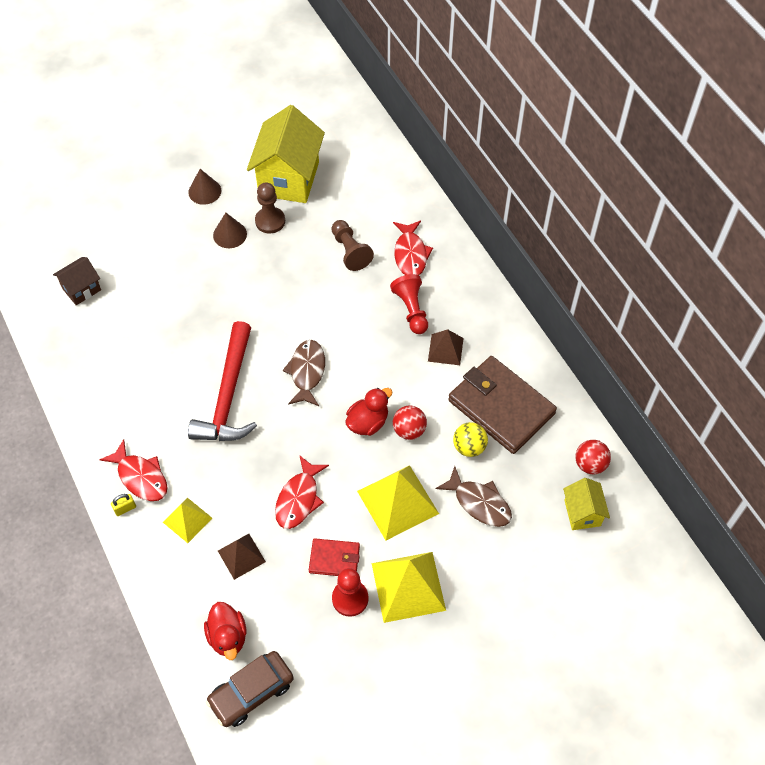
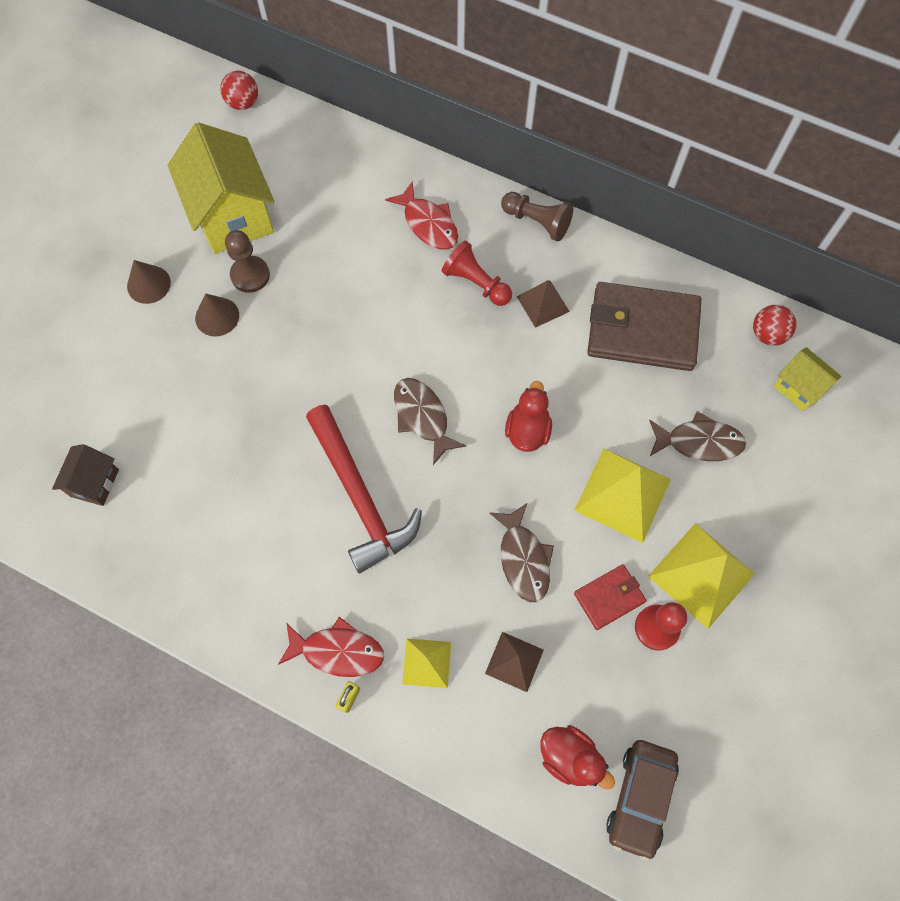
camera: 35 degrees left, 10 degrees up
(299, 499) = (523, 559): red fish -> brown fish
(350, 251) = (363, 258): brown pawn -> brown pawn (537, 222)
(409, 430) = (574, 412): red ball -> red ball (243, 103)
(469, 447) = (645, 391): yellow ball -> none

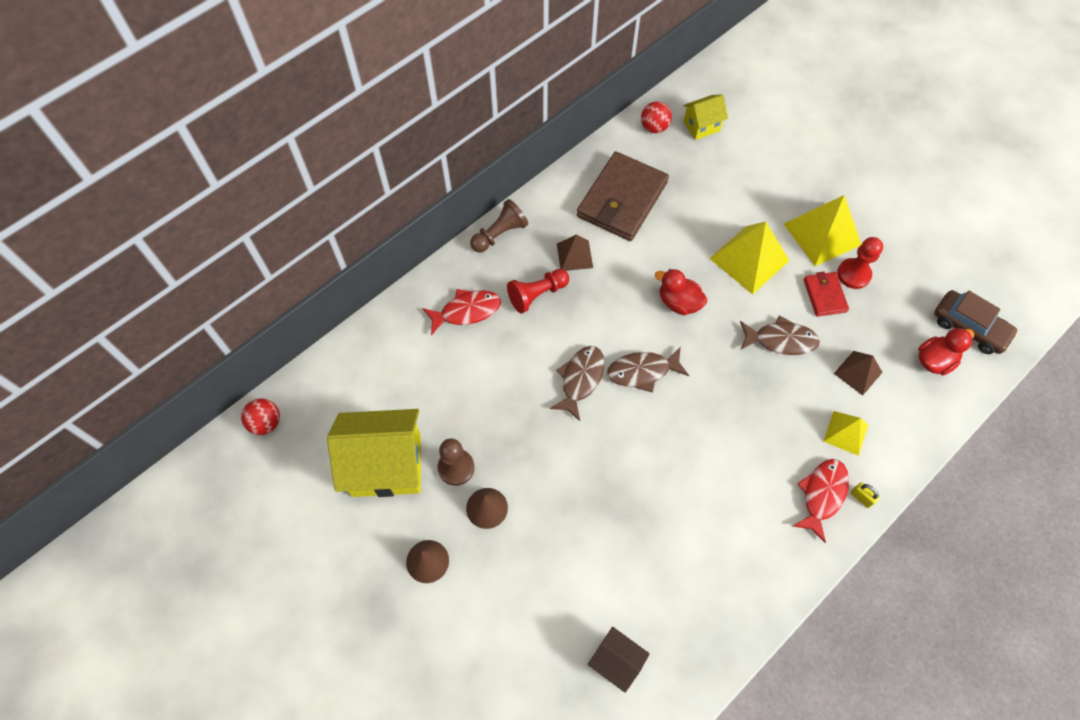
camera: 70 degrees left, 5 degrees down
(360, 496) = (697, 439): red hammer -> none
(699, 442) = (723, 198): brown fish -> brown fish (580, 379)

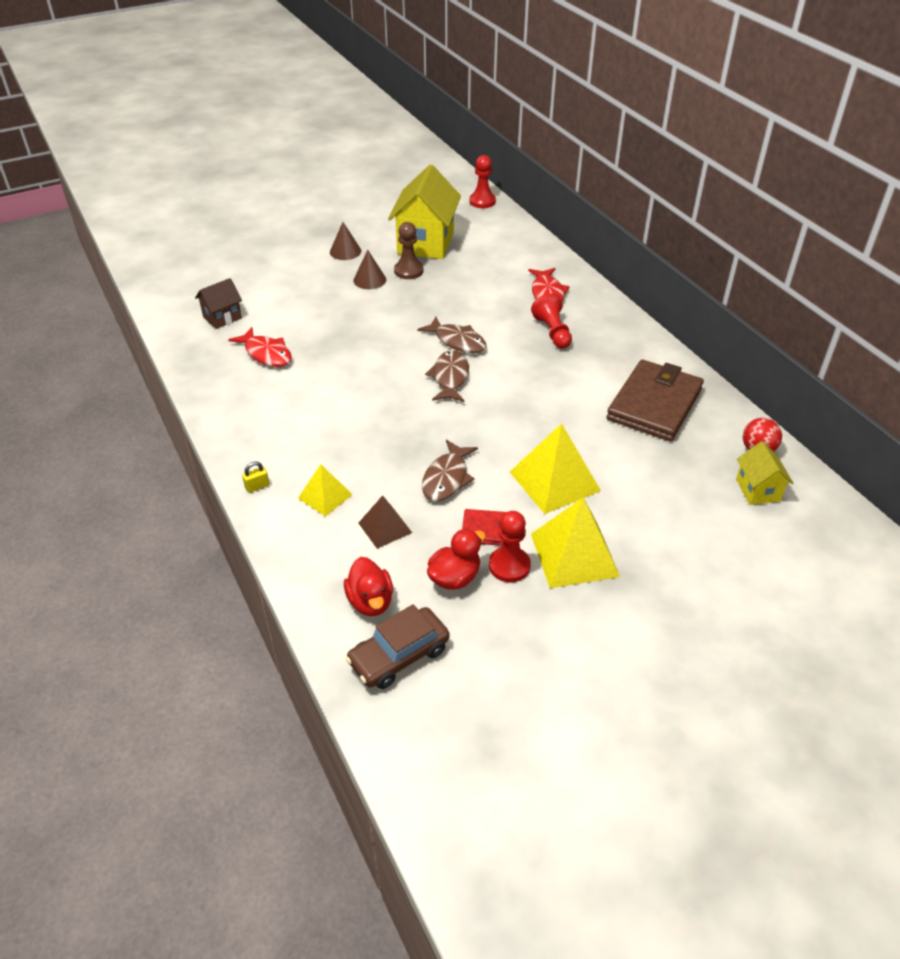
camera: 105 degrees right, 20 degrees down
(266, 423) = (482, 201): red ball -> red pawn
(499, 234) = (626, 321): brown pawn -> none
(574, 255) = (590, 361): brown pyramid -> none
(622, 200) = (654, 404): brown wallet -> brown wallet turned 75 degrees clockwise
(678, 302) = (516, 416): red duck -> red duck (454, 577)
(822, 495) = (275, 460): red fish -> red fish (266, 354)

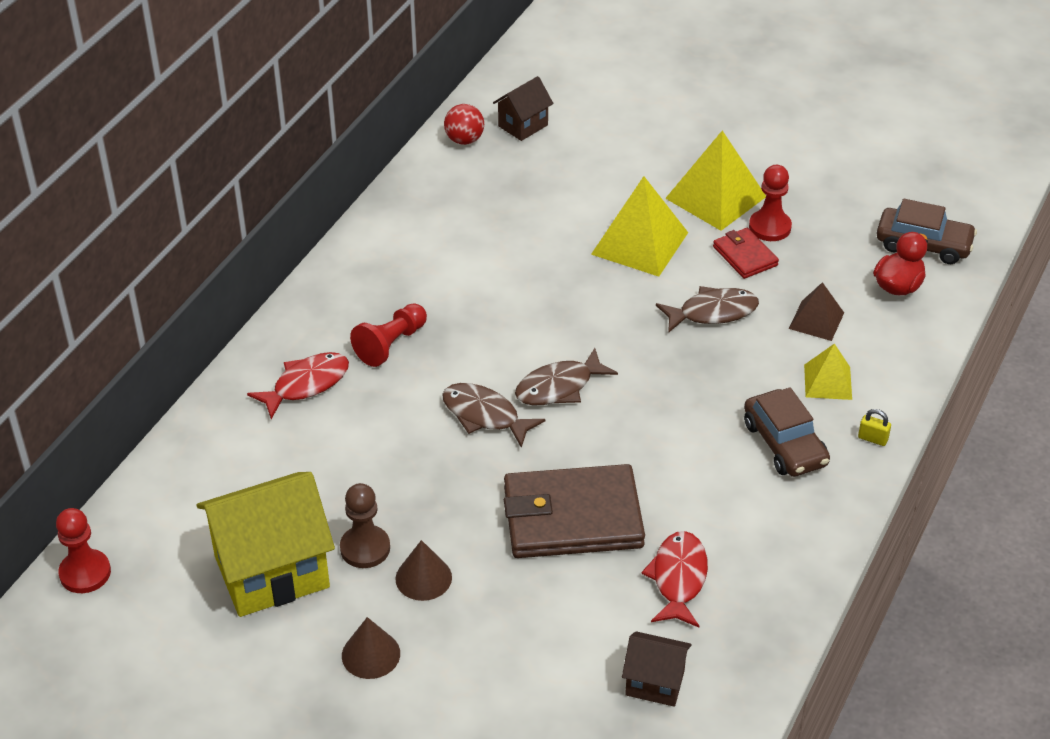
camera: 125 degrees left, 0 degrees up
(301, 444) = (785, 444): none -> brown car
(454, 577) = (818, 251): red duck -> none
(457, 341) = (485, 415): brown fish -> brown fish turned 60 degrees counterclockwise
(654, 404) = (456, 222): brown wallet -> brown wallet (572, 517)
(757, 490) = (523, 125): yellow house -> brown house

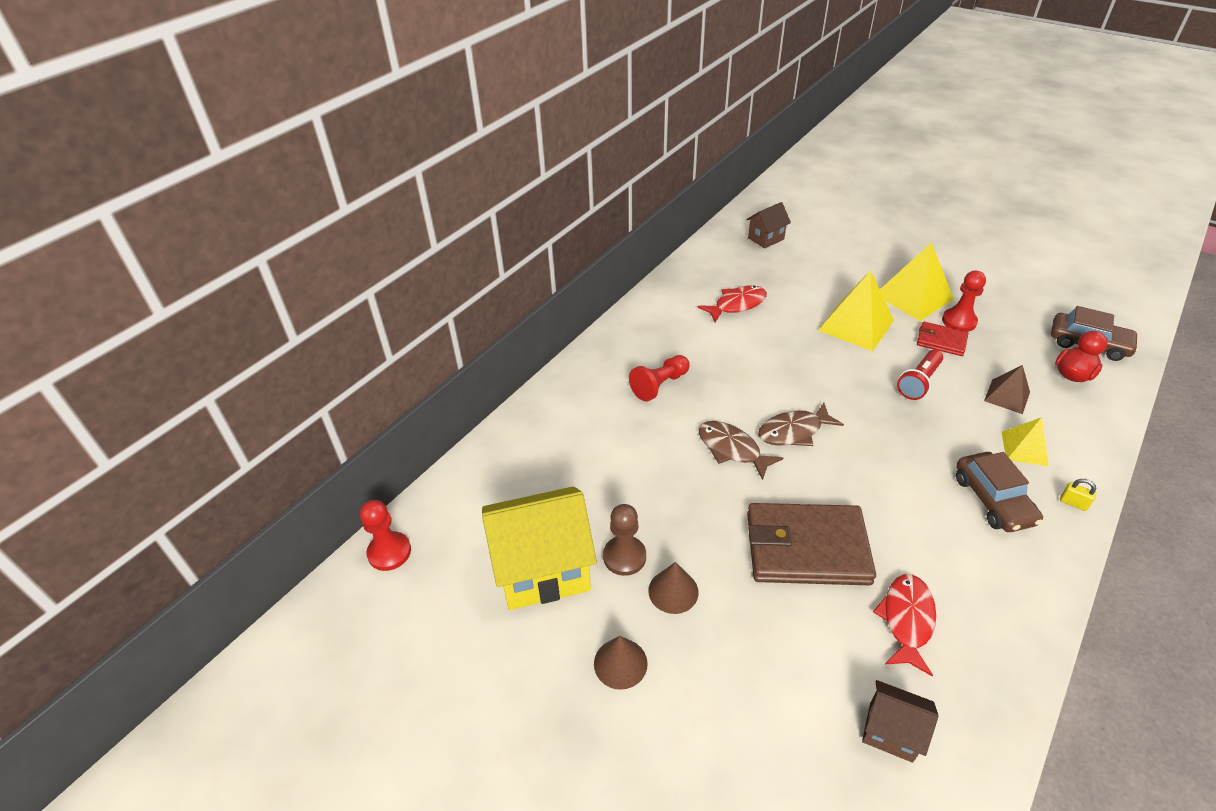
camera: 10 degrees right, 0 degrees up
(306, 384) = (591, 410): red fish -> red fish (737, 305)
(464, 140) = (723, 245): red ball -> none
(712, 312) = (918, 382): brown fish -> red flashlight
(745, 256) = (941, 341): red wallet -> red wallet turned 45 degrees counterclockwise

